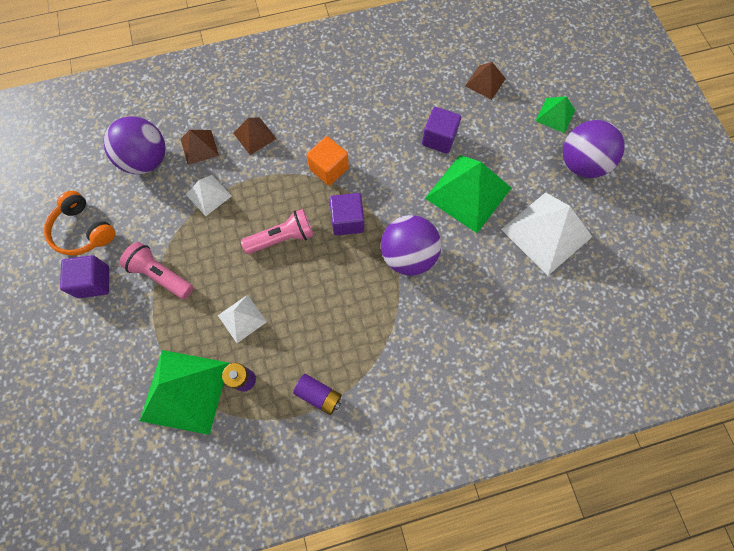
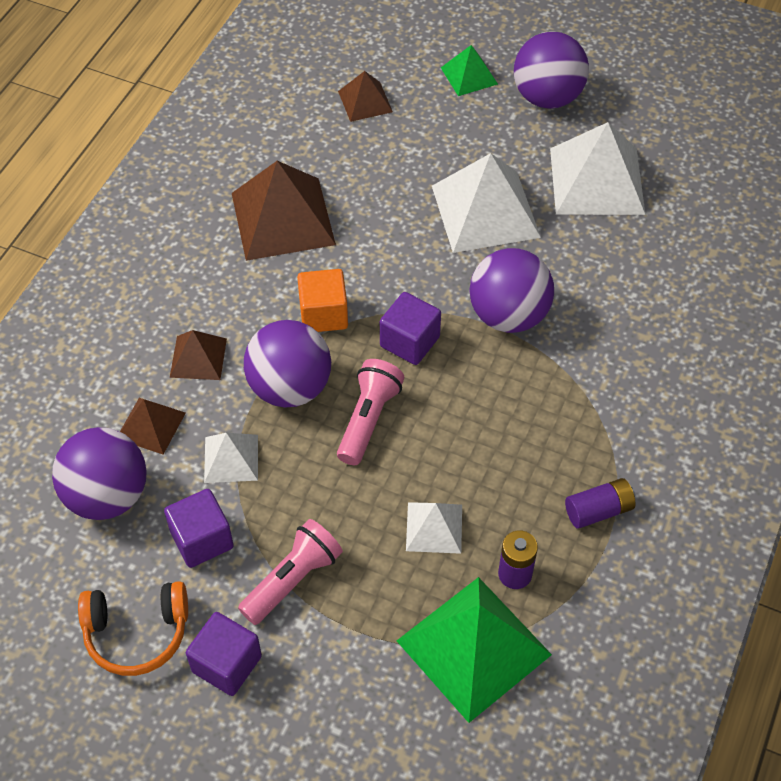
camera: 50 degrees left, 15 degrees down
(161, 275) = (292, 580): pink flashlight -> pink flashlight turned 150 degrees clockwise
(271, 188) = (290, 387): none -> purple ball
(371, 105) = (282, 218): none -> brown pyramid
(439, 139) = (392, 189): purple cube -> purple cube (202, 539)
(468, 193) = (485, 211): green pyramid -> white pyramid

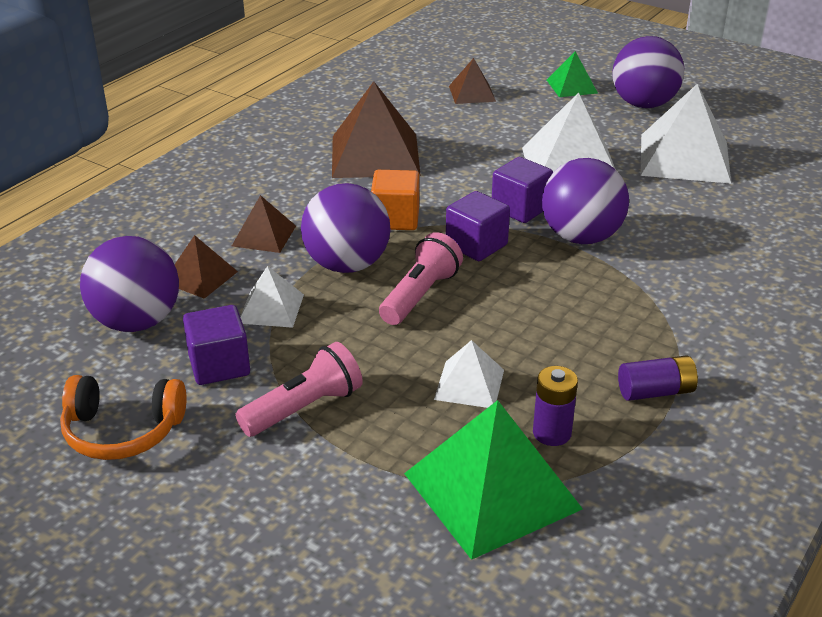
camera: 10 degrees right, 20 degrees down
(227, 664) = (209, 469): purple cube -> purple cube (520, 208)

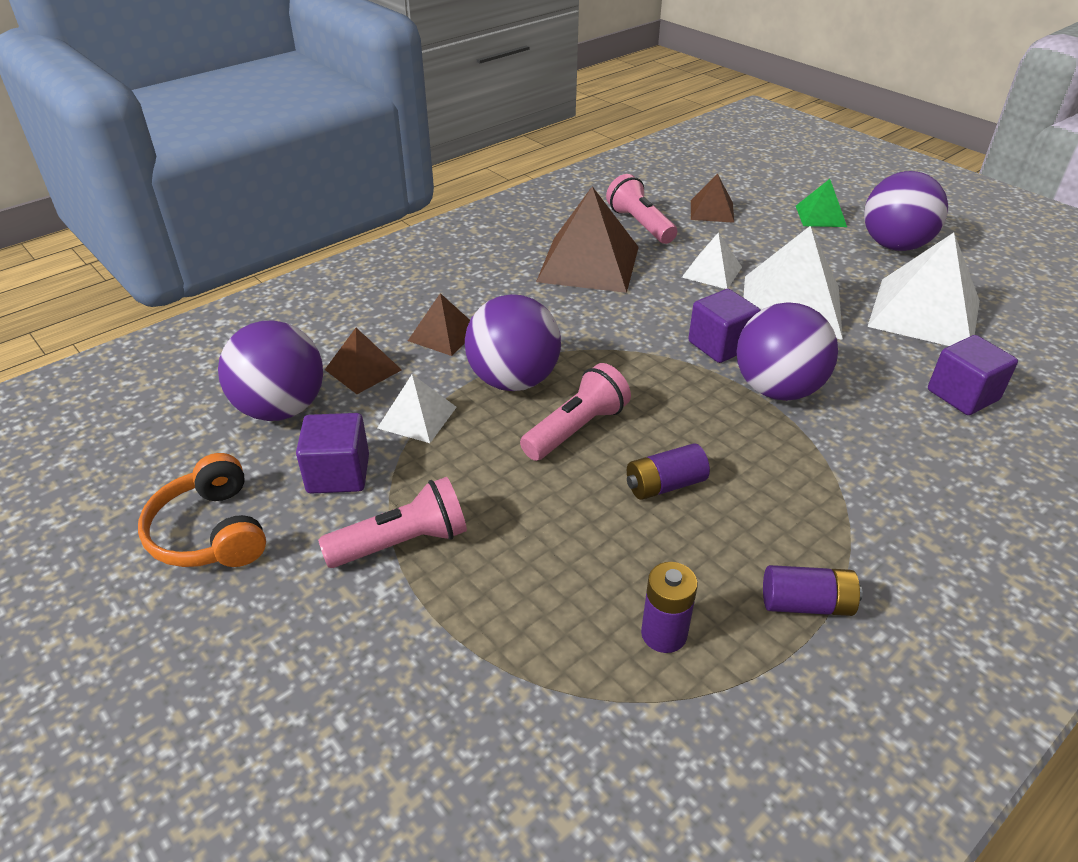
camera: 15 degrees right, 5 degrees up
(123, 431) = (211, 531): orange headphones -> orange headphones turned 45 degrees clockwise
(395, 219) = (583, 337): orange cube -> none
(410, 114) = (640, 225): none -> pink flashlight
(469, 384) = (590, 549): white pyramid -> white pyramid (712, 272)
(476, 245) = (658, 380): purple cube -> purple cube (962, 395)
(491, 491) = (566, 697): green pyramid -> none
(513, 326) = (665, 485): none -> purple battery

